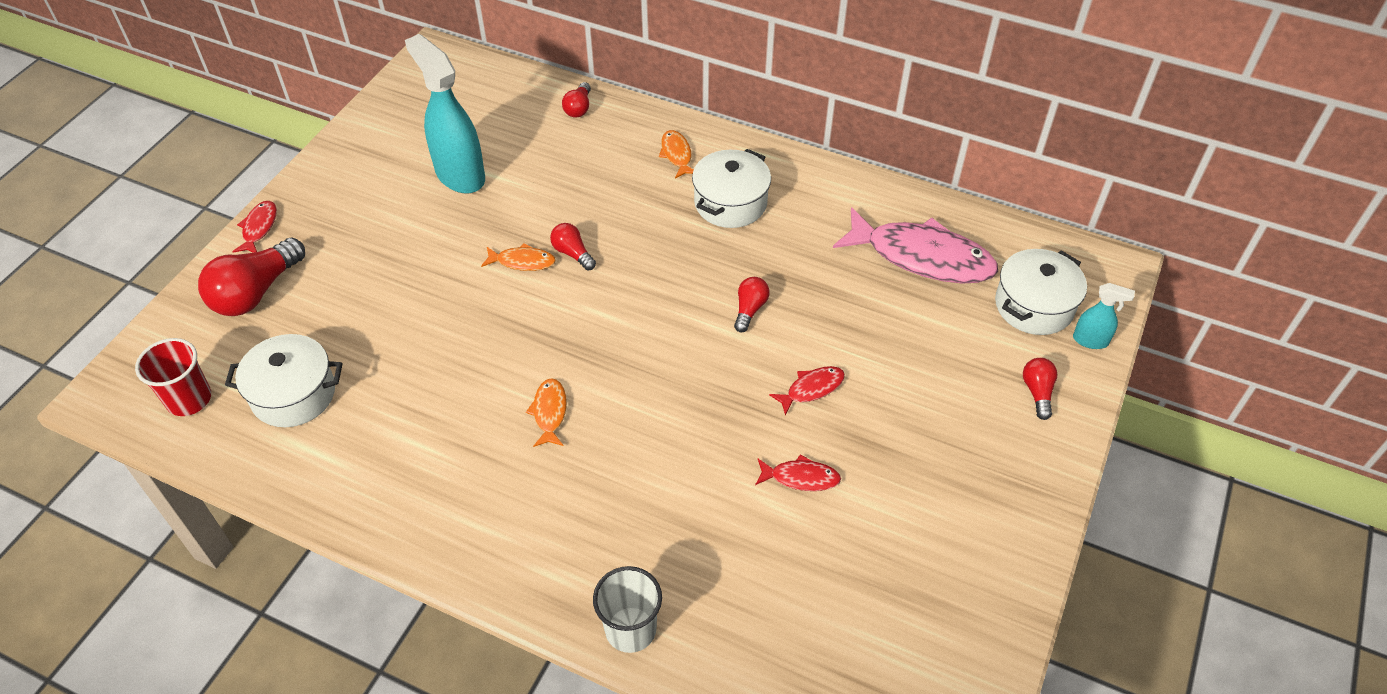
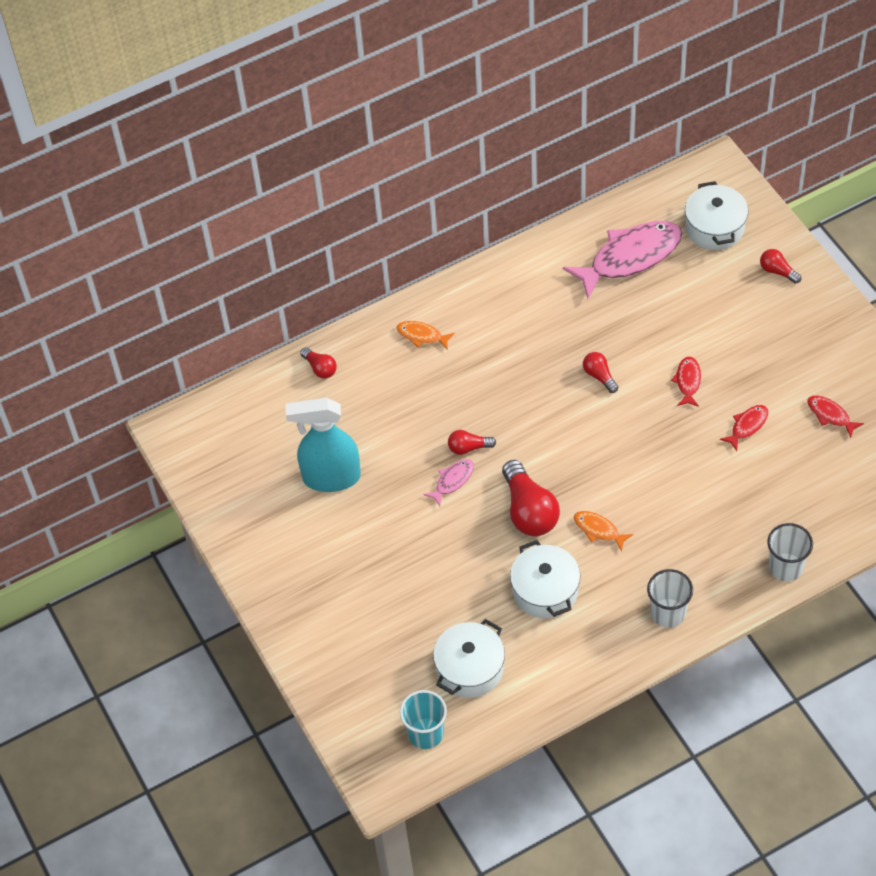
camera: 50 degrees left, 5 degrees up
(189, 399) = (425, 733): red cup -> turquoise cup
(256, 292) = (351, 656): red light bulb -> red light bulb (529, 511)
(259, 228) = (282, 629): red fish -> red fish (830, 415)
(480, 538) = (668, 613): none -> white cup
(522, 262) = (452, 481): orange fish -> pink fish
(730, 203) = (496, 331): white pot -> white pot (545, 590)
(1090, 340) = (762, 219): turquoise spray bottle -> none

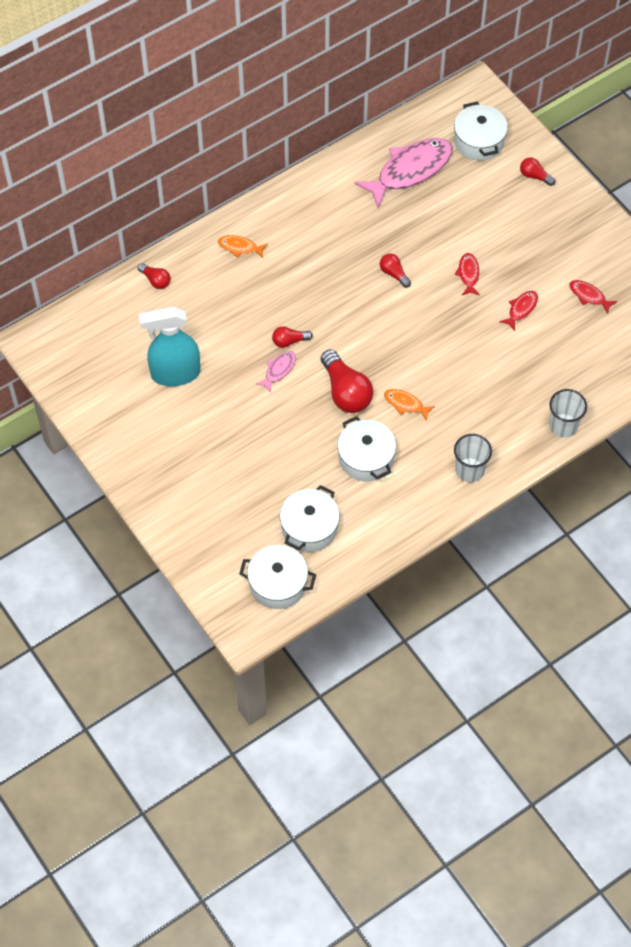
camera: 10 degrees left, 5 degrees up
(425, 733) = (278, 584): turquoise cup -> white pot

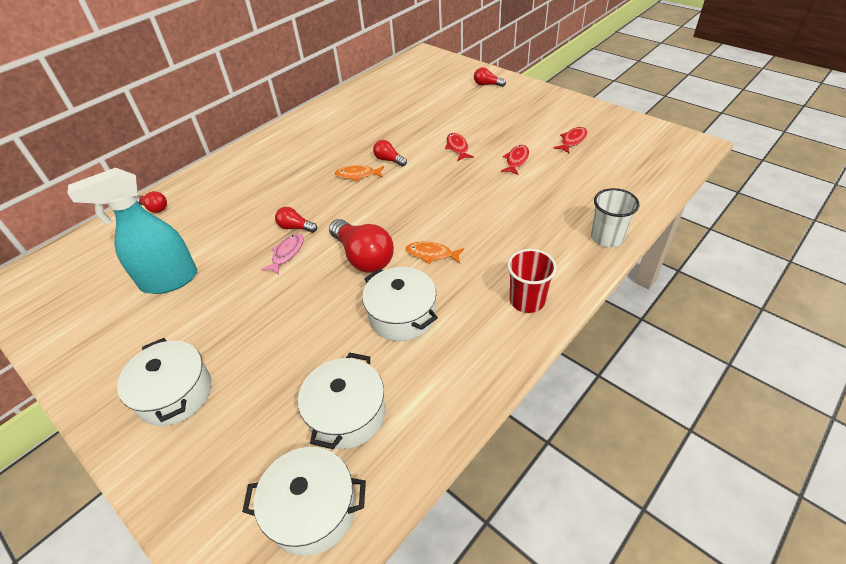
camera: 10 degrees left, 15 degrees down
(240, 247) = (240, 170): orange fish -> orange fish (358, 175)
(289, 341) = (295, 227): red light bulb -> red light bulb turned 45 degrees clockwise
(410, 171) = (384, 99): pink fish -> none
(469, 470) = (527, 300): white cup -> red cup
(479, 141) = (434, 76): white pot -> white pot (175, 393)
(589, 296) = (572, 141): red fish -> red fish turned 105 degrees clockwise

